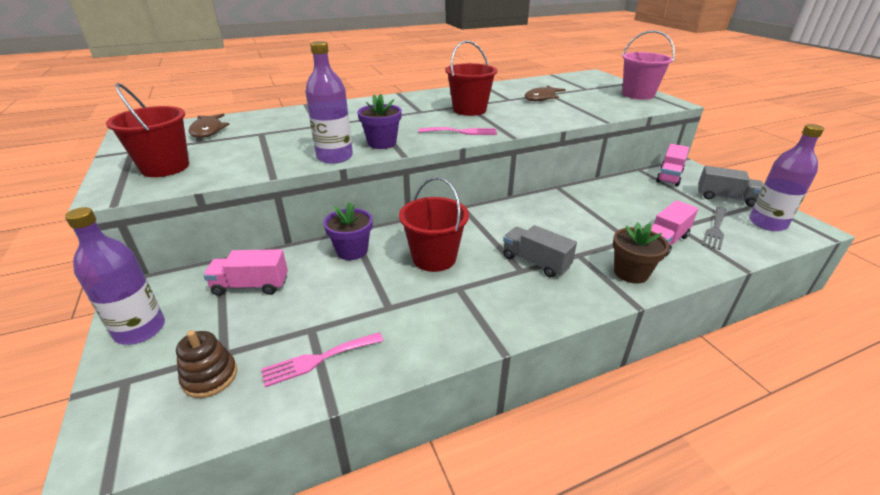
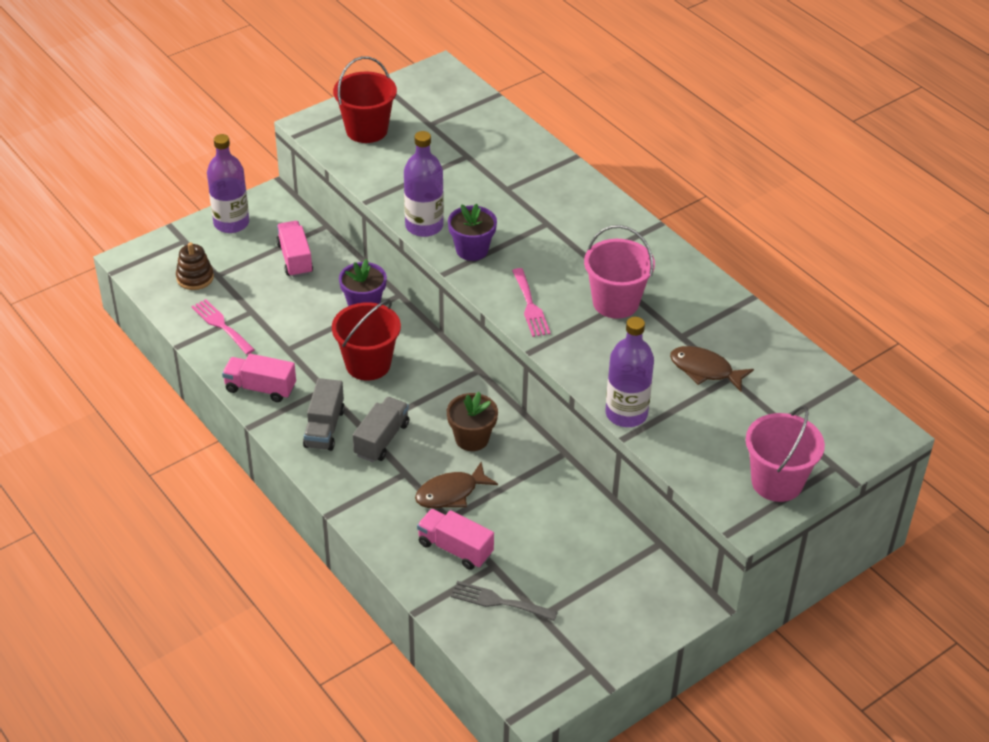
camera: 75 degrees right, 10 degrees up
(208, 131) = (460, 117): brown fish -> brown fish (451, 493)
(469, 110) = (615, 302): red bucket -> pink bucket
(631, 273) = (382, 513): brown flower pot -> brown flower pot (472, 438)
(669, 176) = (646, 577): pink truck -> pink truck (260, 388)
(725, 198) = (595, 630): grey truck -> grey truck (324, 428)
(767, 223) = (533, 659): purple bottle -> purple bottle (626, 414)

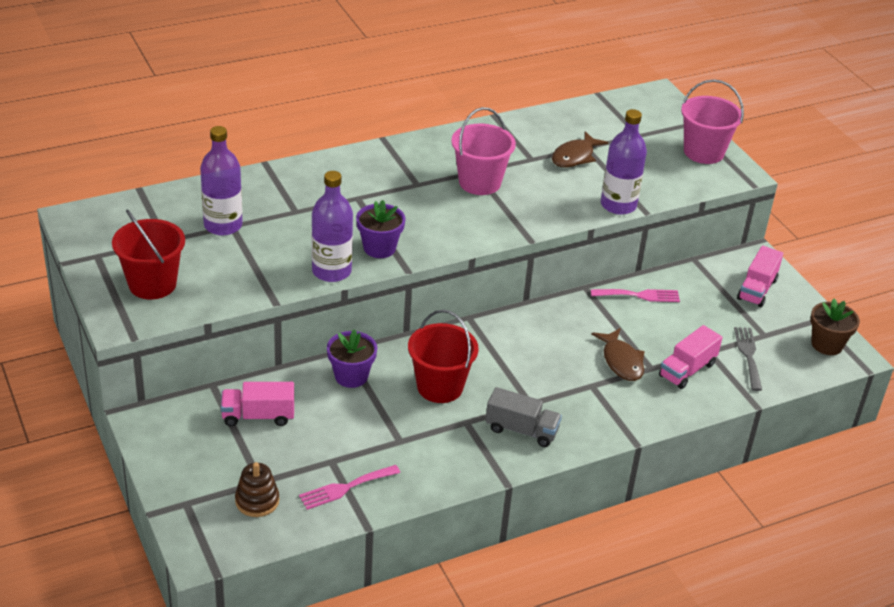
camera: 80 degrees left, 5 degrees down
(231, 223) = (172, 459): purple bottle -> purple bottle (223, 225)
(260, 388) = (453, 469): pink truck -> pink truck (757, 289)
(382, 439) = (545, 393): grey truck -> none
(472, 438) = (556, 337): brown flower pot -> brown flower pot (827, 344)
(499, 602) = (748, 355): grey fork -> grey fork turned 150 degrees clockwise
(530, 306) = (470, 229): pink fork -> pink fork (639, 295)

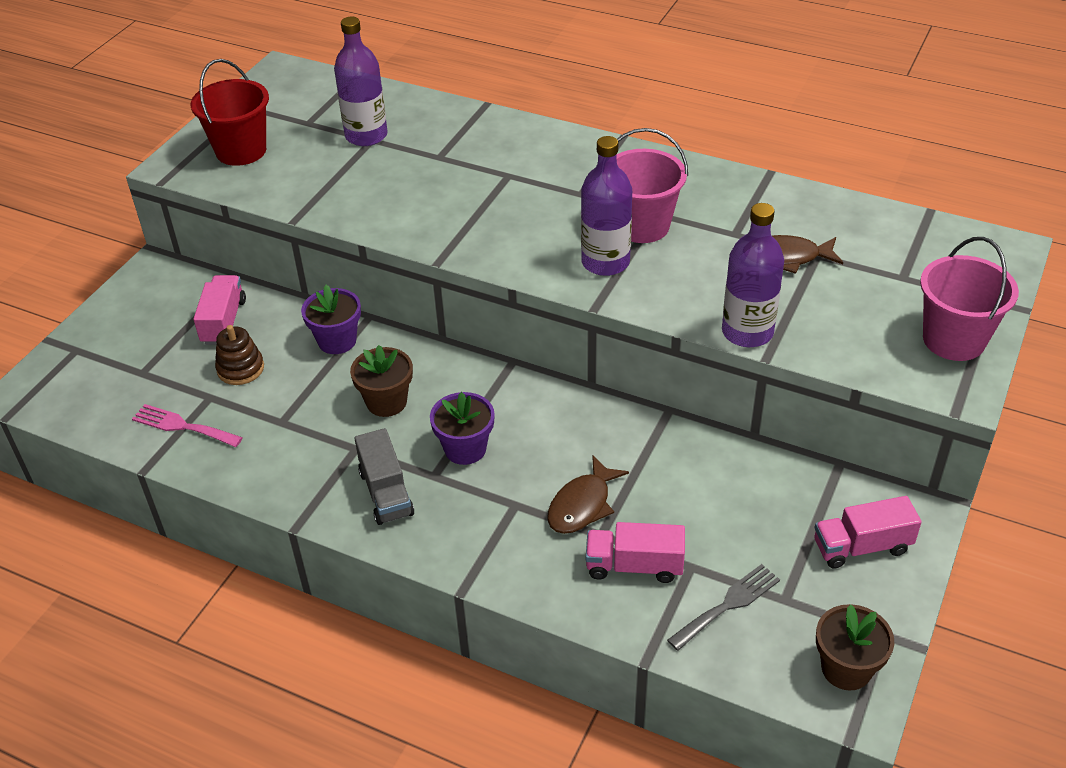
camera: 55 degrees right, 5 degrees up
(257, 501) = (116, 385): brown stacking toy -> brown stacking toy (240, 369)
(258, 416) = (224, 322): pink truck -> pink truck turned 45 degrees clockwise
(331, 271) = (378, 223): purple bottle -> purple bottle (605, 262)
(379, 248) = (449, 229): purple flower pot -> purple flower pot (465, 449)
(440, 387) = (386, 402): red bucket -> brown flower pot
(639, 295) = (712, 457): pink fork -> none

